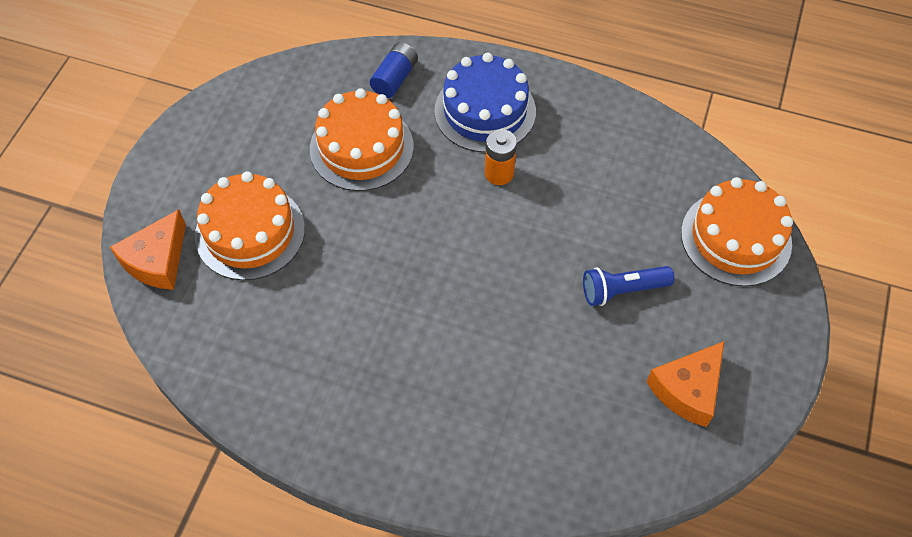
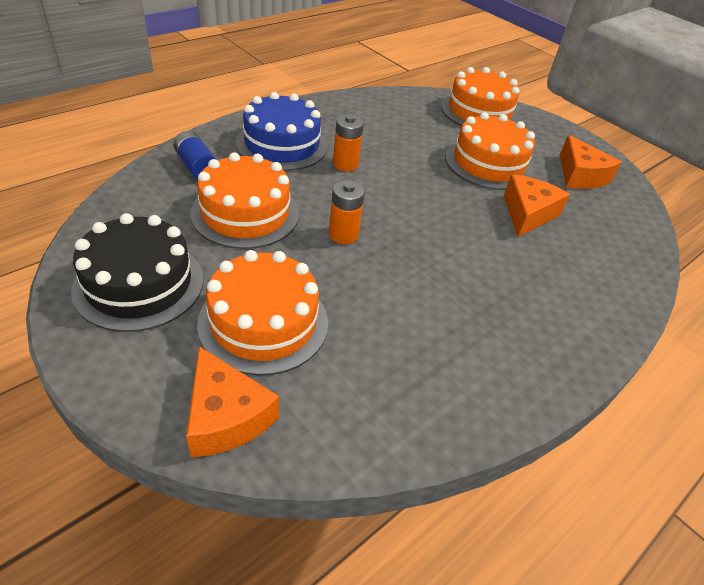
camera: 65 degrees left, 15 degrees down
(234, 140) = (139, 284): none -> black cake
(390, 227) = (343, 234): none -> orange battery
(555, 360) = (527, 213): none -> orange cheese
(622, 290) = (488, 163): blue flashlight -> orange cake

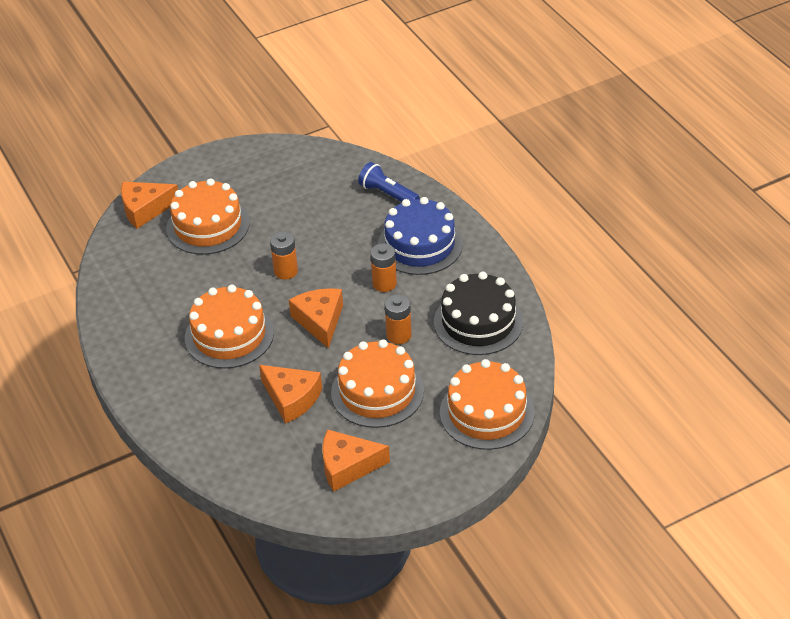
camera: 110 degrees right, 0 degrees up
(139, 284) = (256, 173): black cake -> black cake (478, 322)
(196, 166) = (388, 194): blue battery -> blue flashlight
(245, 213) = (321, 220): orange cake -> orange cake (229, 335)
(413, 154) = (399, 335): none -> orange battery
(414, 203) = (320, 321): none -> orange cheese

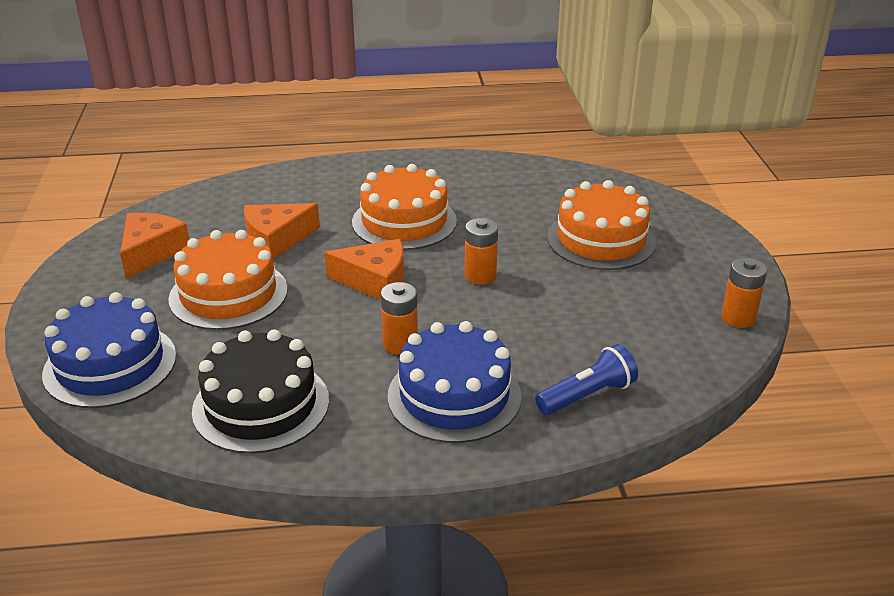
camera: 110 degrees right, 10 degrees down
(145, 209) = (654, 206): orange cheese -> none
(399, 335) = (300, 332): orange battery -> orange battery (738, 318)
(487, 412) = (110, 365): orange cake -> blue cake

